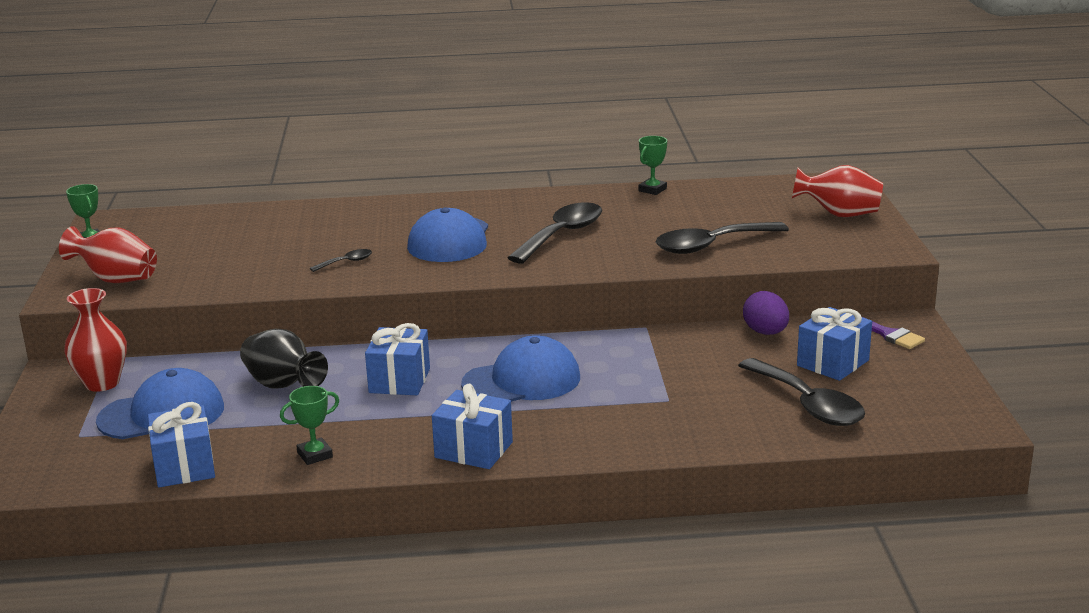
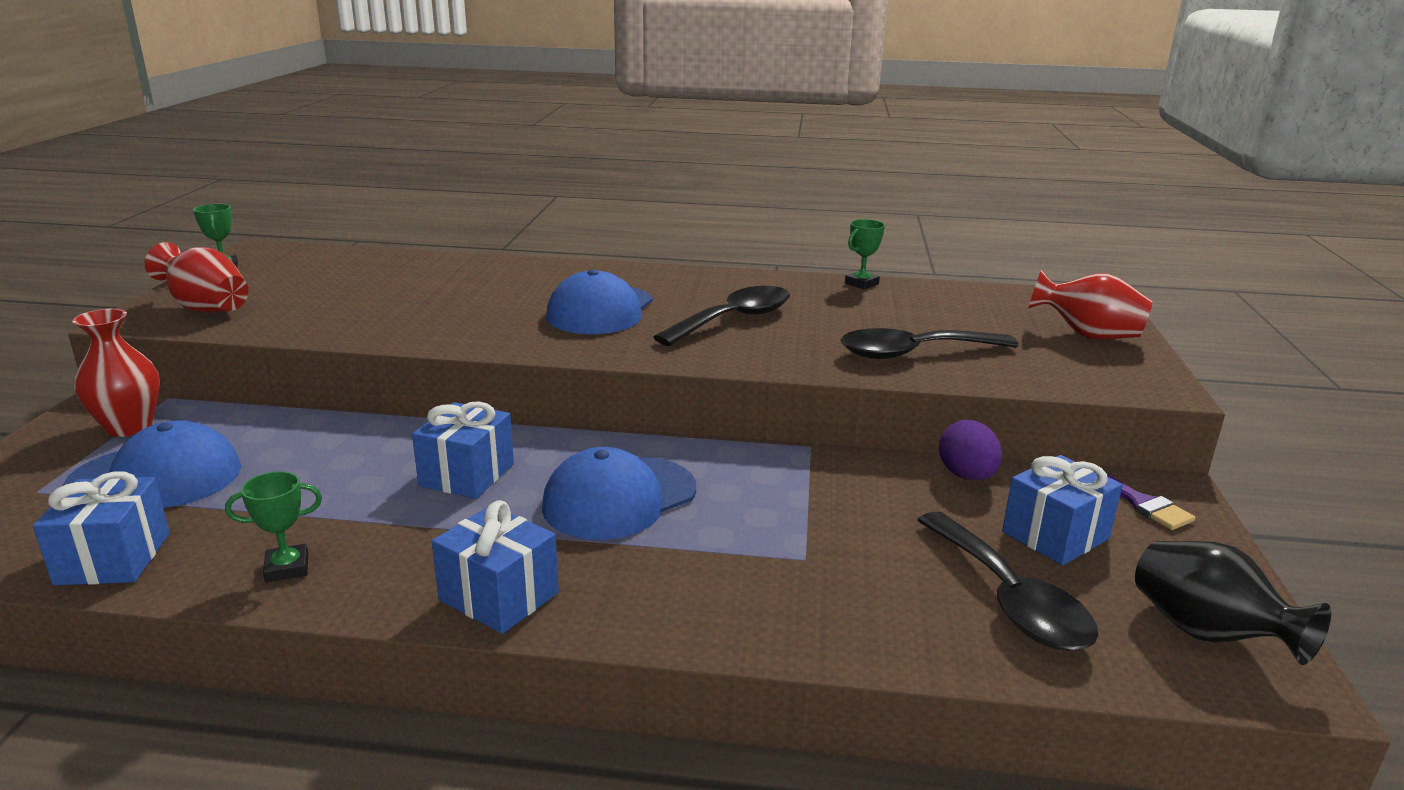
camera: 10 degrees right, 0 degrees up
(283, 385) = (325, 460): black vase -> black vase (1207, 634)
(346, 262) = (468, 320): black spoon -> none
(522, 381) = (619, 498): blue cap -> blue cap turned 150 degrees clockwise

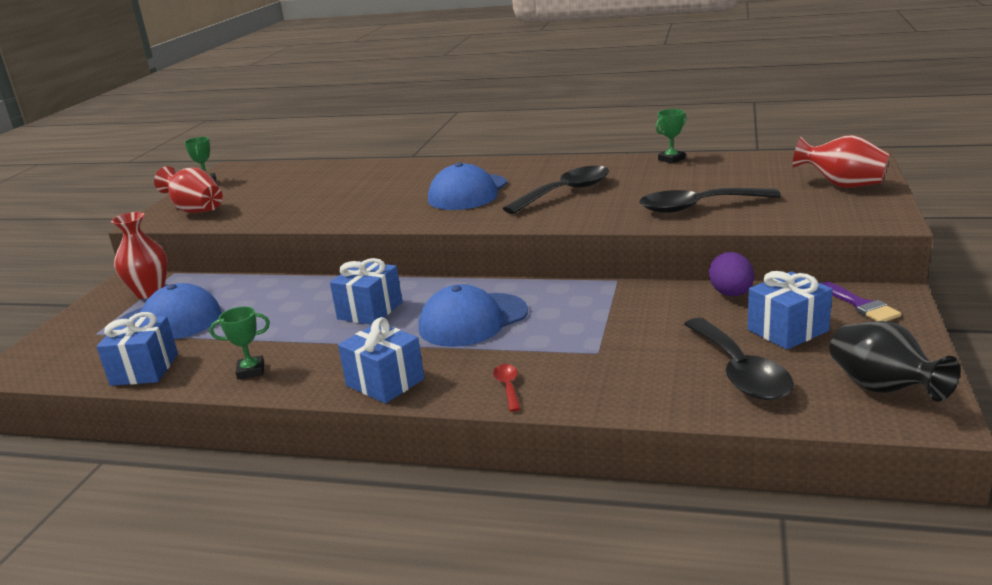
camera: 10 degrees right, 0 degrees up
(685, 611) = (508, 387): none -> red spoon

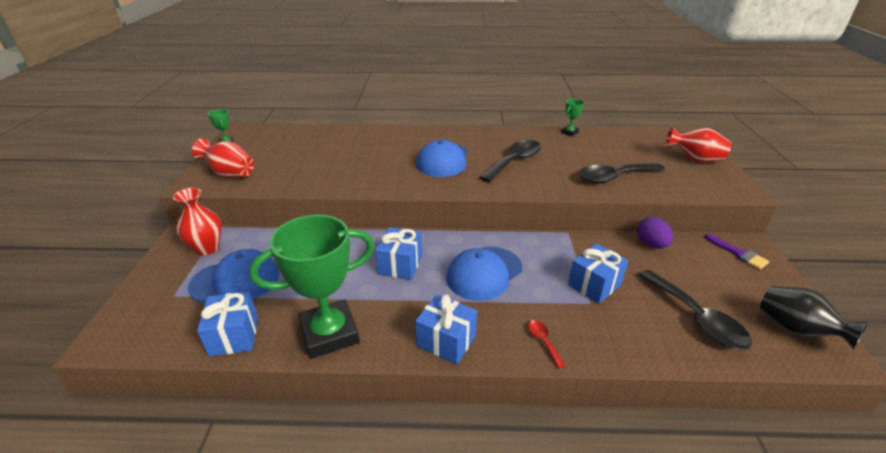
camera: 15 degrees left, 10 degrees up
(251, 371) = (329, 333): green trophy -> green trophy, size x2.39
(788, 330) = (705, 277): blue gift -> blue gift (594, 285)

